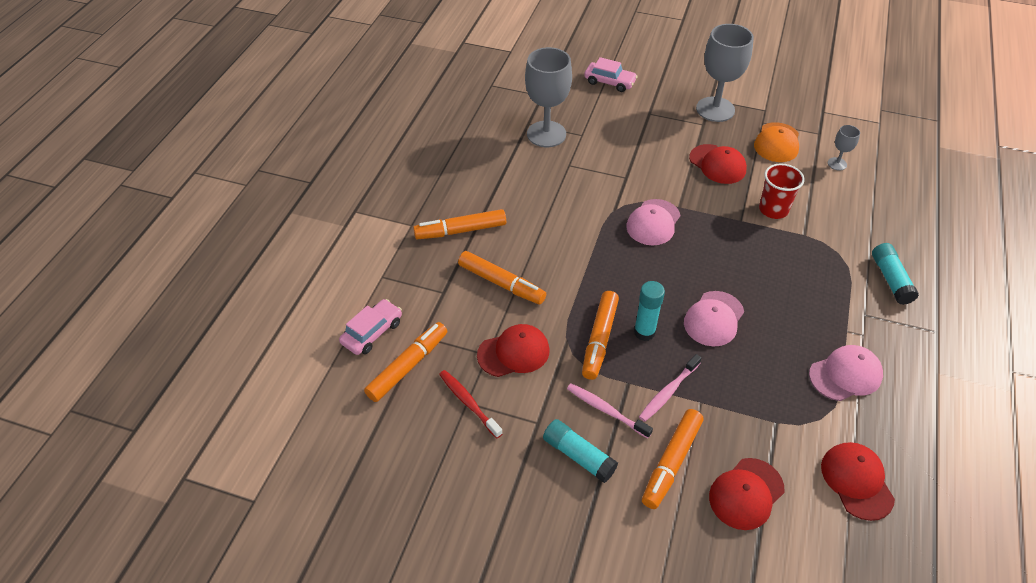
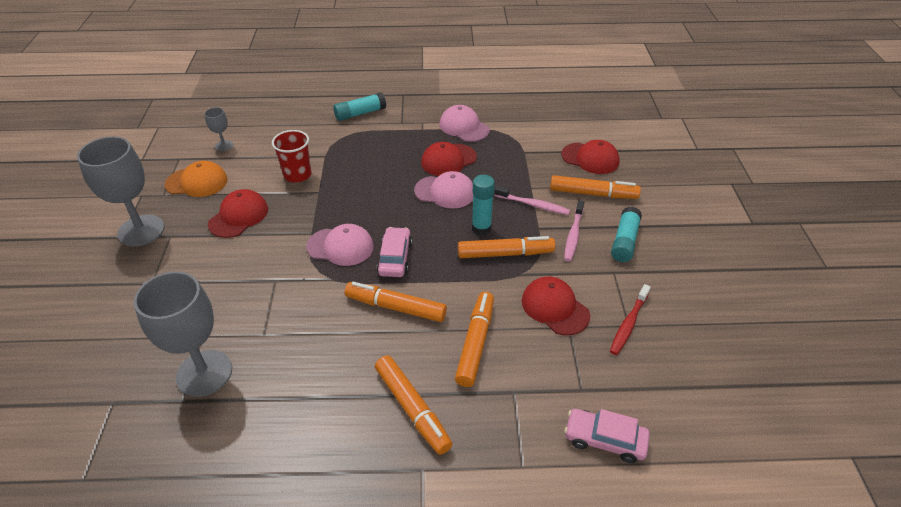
camera: 110 degrees left, 5 degrees down
(407, 366) = (624, 387): orange marker -> orange marker (396, 307)
(609, 82) = (81, 333): pink car -> pink car (395, 258)
(856, 481) = (546, 118): red cap -> red cap (448, 160)

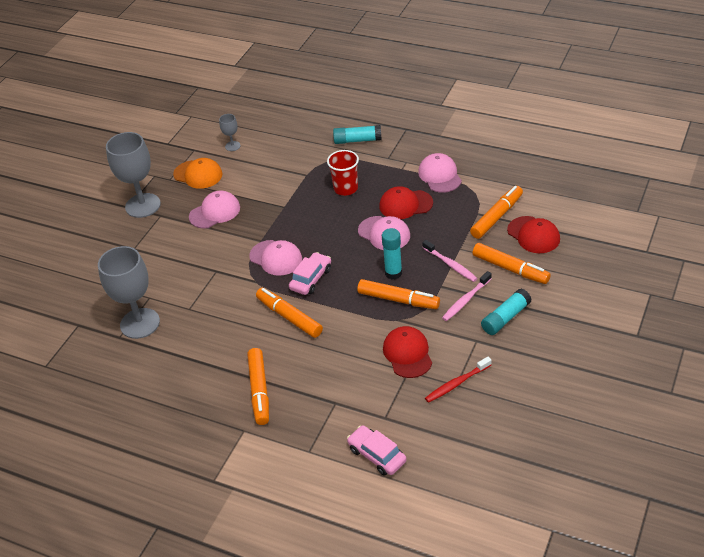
camera: 30 degrees right, 0 degrees up
(238, 216) = (215, 212): red cap -> pink cap
(297, 175) = (276, 187): red cup -> red cup (346, 188)
(475, 343) = (330, 361): orange marker -> orange marker (496, 217)

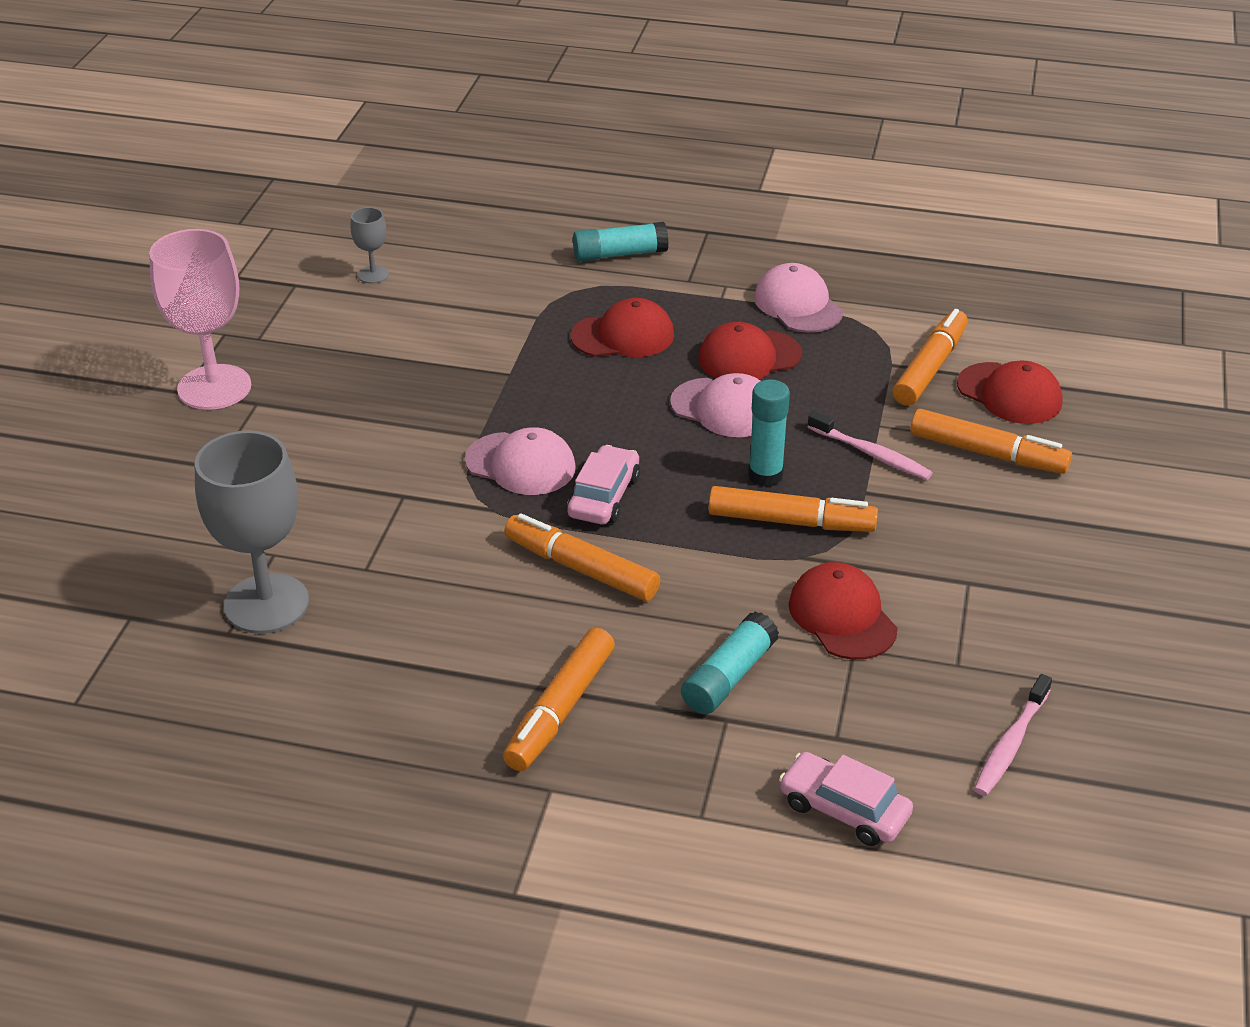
camera: 15 degrees left, 5 degrees down
(143, 205) = (214, 387): grey goblet -> pink goblet
(198, 174) = (316, 327): orange cap -> none
(215, 212) = (370, 391): pink cap -> none
(259, 390) = (561, 709): orange marker -> orange marker turned 45 degrees clockwise
(346, 188) = (623, 336): red cup -> red cap
(456, 383) = (957, 662): red toothbrush -> none
(466, 300) = (922, 513): pink toothbrush -> pink toothbrush (1010, 744)
(505, 318) = (1009, 538): turquoise glue stick -> turquoise glue stick (729, 676)

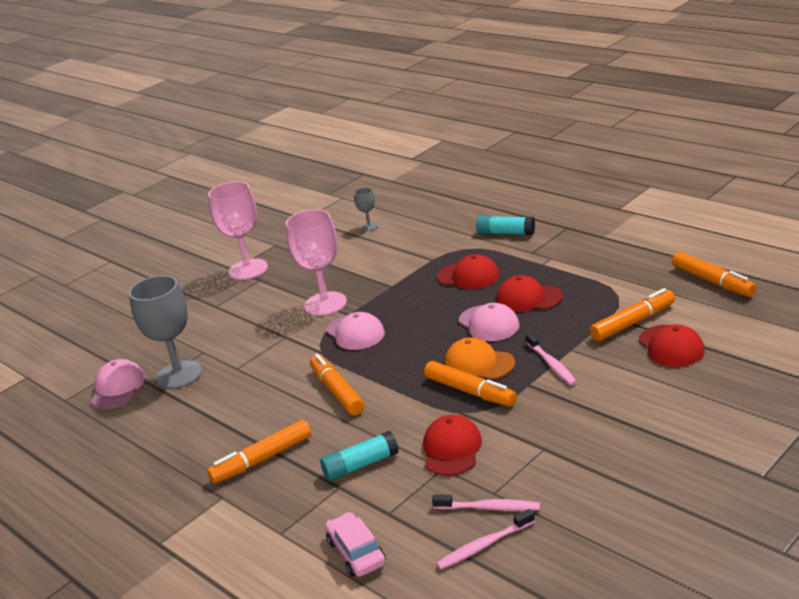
camera: 35 degrees right, 10 degrees down
(421, 425) = (325, 304): none -> pink goblet
(604, 497) = (382, 357): pink car -> none
(765, 475) = (479, 364): turquoise glue stick -> orange cap
(798, 305) = (583, 275): pink cap -> pink cap (118, 388)
(970, 688) = (489, 508): none -> pink toothbrush
(987, 453) = (624, 378): orange marker -> orange marker (712, 281)

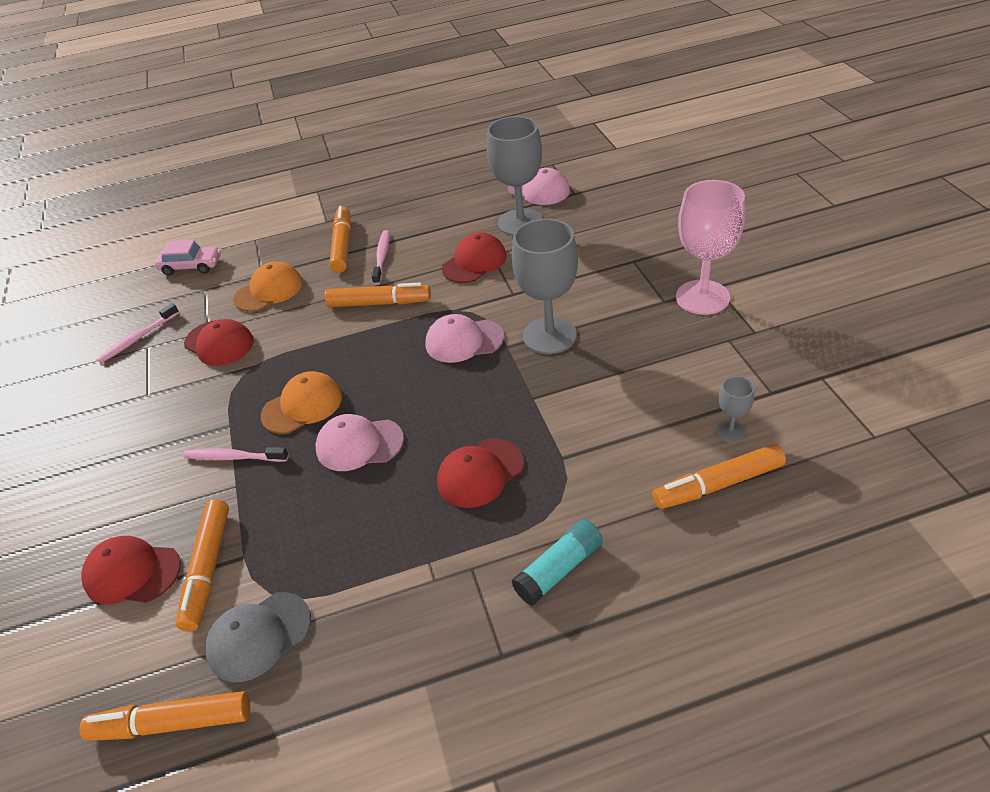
camera: 120 degrees right, 15 degrees up
(325, 304) = (549, 335): pink goblet -> grey goblet
(361, 465) = (269, 290): turquoise glue stick -> orange cap
(470, 391) = (272, 382): orange marker -> orange marker (718, 484)
(484, 545) = (113, 323): pink toothbrush -> pink toothbrush (382, 257)
(528, 298) = (366, 503): red cap -> red cap (474, 262)
(643, 285) = (259, 636): none -> grey cap

